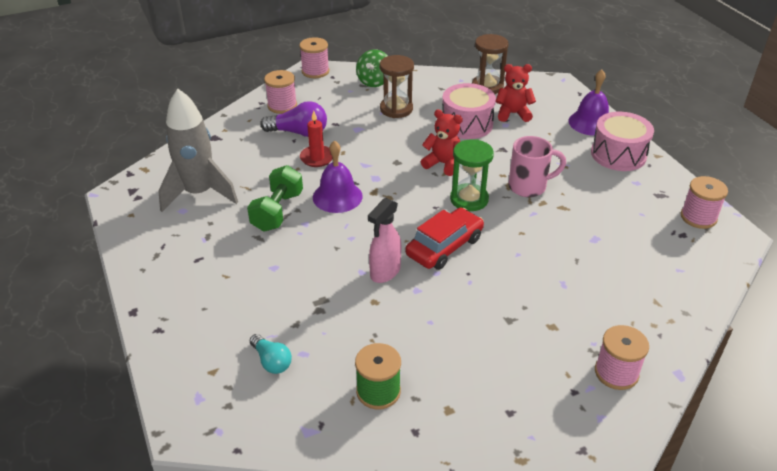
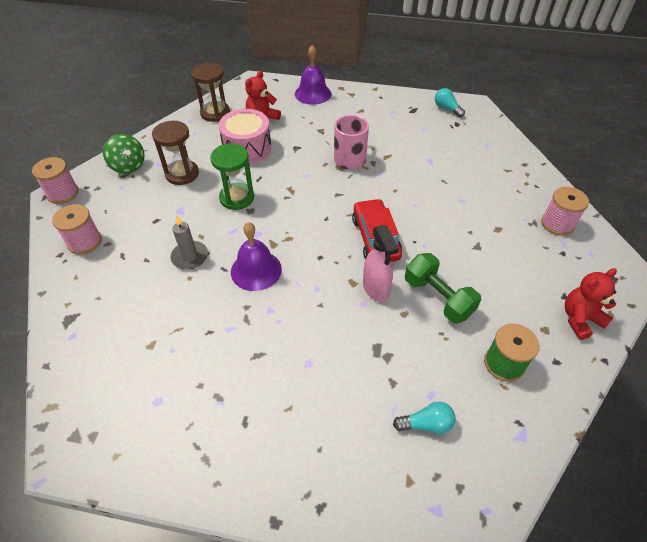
camera: 55 degrees left, 10 degrees up
(199, 193) = (146, 373): grey rocket -> none
(277, 211) = (235, 322): green dumbbell -> green dumbbell (438, 298)
(299, 133) = (139, 251): purple light bulb -> none
(317, 158) = (190, 257): red candle -> grey candle
(443, 164) = (280, 186): red teddy bear -> red teddy bear (580, 319)
(469, 199) = (335, 196): green hourglass -> green hourglass (237, 198)
(618, 154) = (358, 102): pink drum -> none
(698, 217) = (447, 109): pink spool -> turquoise light bulb

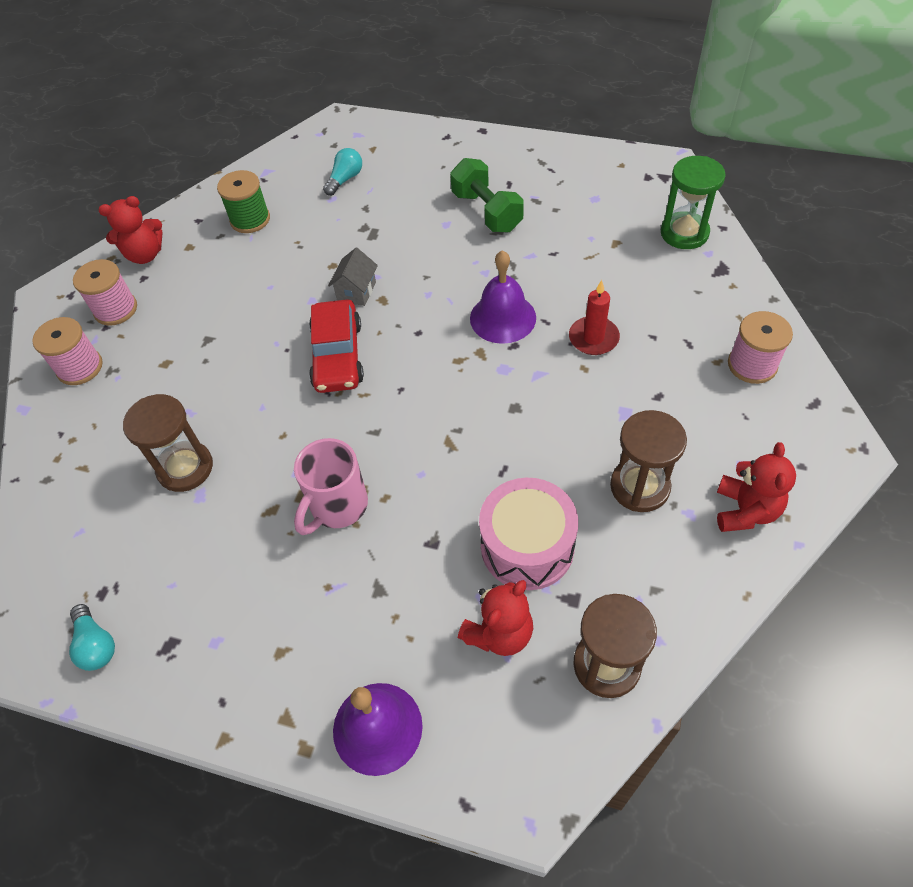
camera: 170 degrees left, 5 degrees up
(63, 193) = (835, 454): pink spool -> pink spool (116, 309)
(128, 166) = (745, 510): green spinning top -> red teddy bear
(190, 257) = (593, 338): grey candle -> red candle
(237, 198) = (537, 431): green hourglass -> green hourglass (684, 233)
(376, 289) = (356, 291): pink spray bottle -> grey house
(426, 424) = (345, 179): turquoise light bulb -> turquoise light bulb turned 120 degrees clockwise
(438, 298) = (287, 280): green dumbbell -> green dumbbell (487, 211)
(446, 172) = (185, 468): none -> brown hourglass

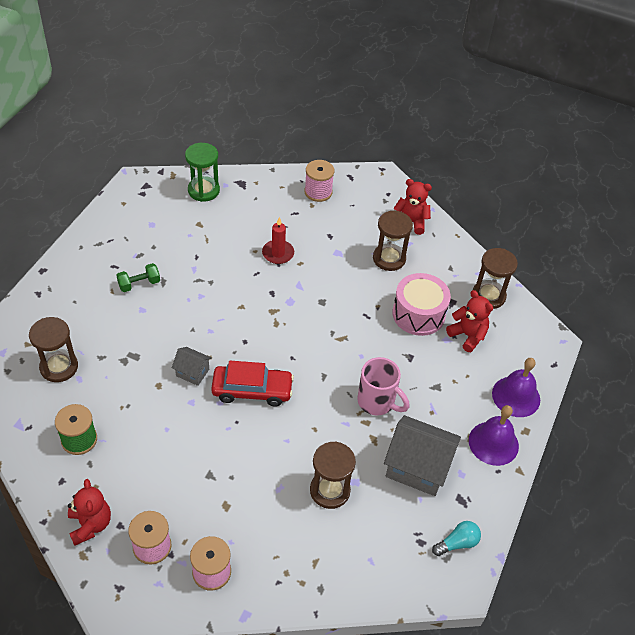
camera: 90 degrees left, 5 degrees down
(224, 575) = (417, 467): none -> grey house
(345, 179) = (59, 367): turquoise light bulb -> brown hourglass
(487, 211) = (139, 284): green dumbbell -> green dumbbell, size x0.64
(503, 318) = (246, 294): purple bell -> purple bell (493, 443)

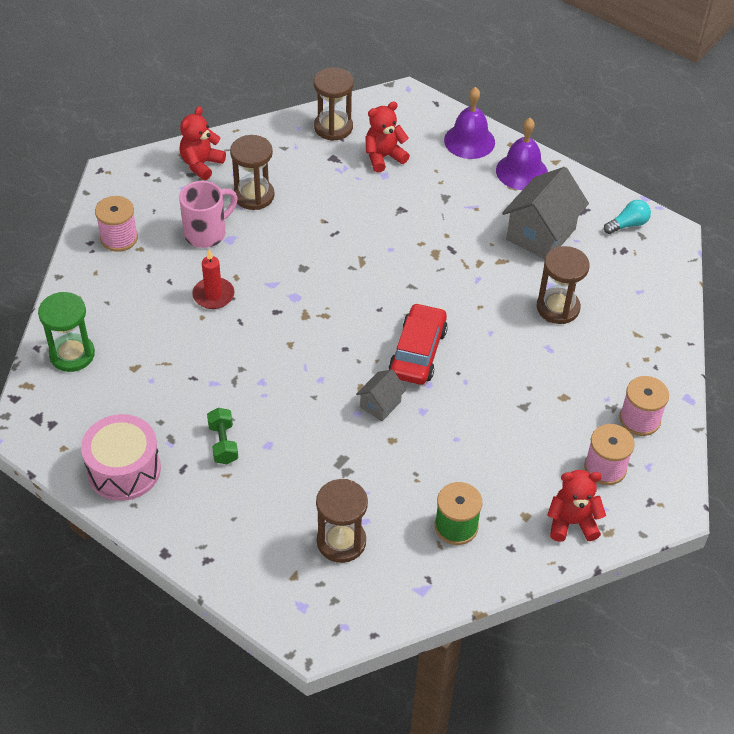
camera: 75 degrees left, 0 degrees up
(377, 402) = (455, 248): pink mug -> pink mug (207, 233)
(418, 314) = (344, 189): pink drum -> pink drum (124, 470)
(457, 543) = (628, 224): turquoise light bulb -> turquoise light bulb turned 75 degrees clockwise

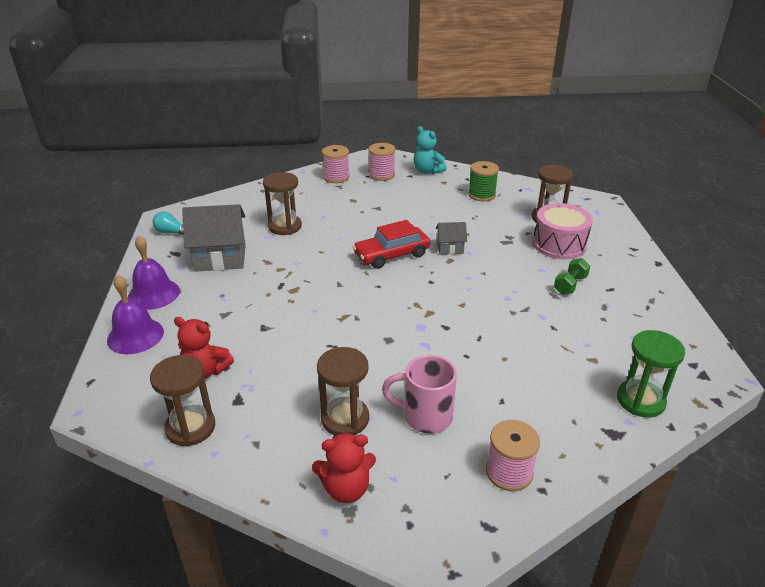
camera: 130 degrees left, 15 degrees down
(124, 470) = (653, 310): pink drum -> pink drum (559, 244)
(213, 295) = (478, 366): red candle -> none
(572, 522) = (427, 171): red teddy bear -> turquoise teddy bear

